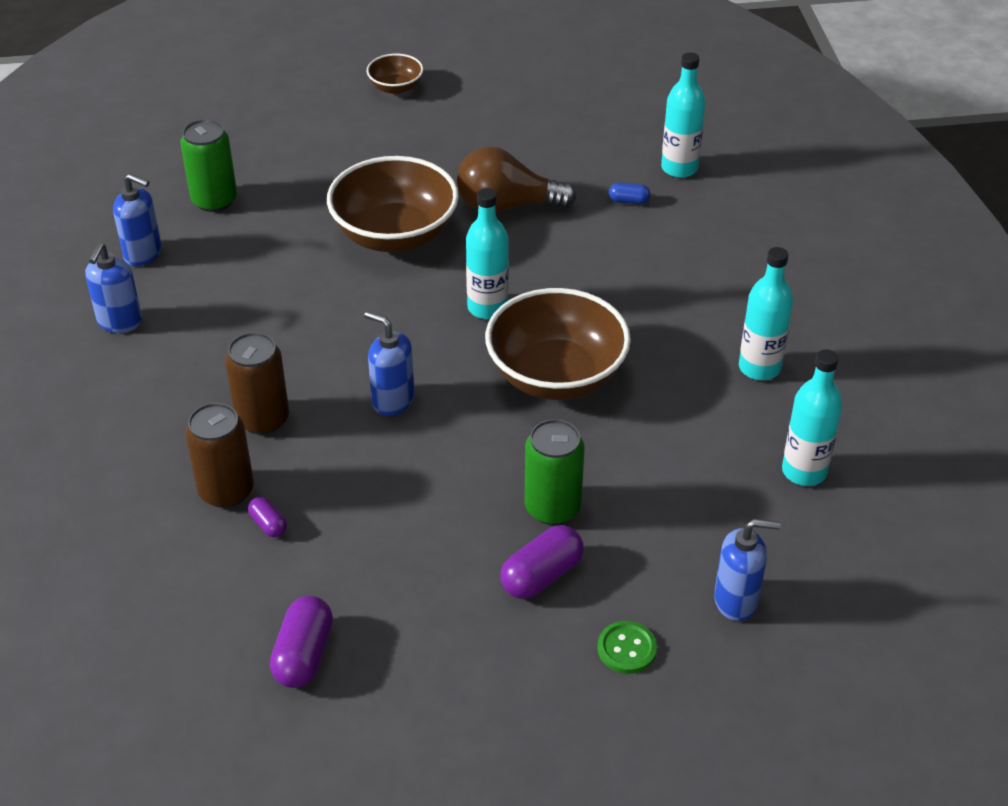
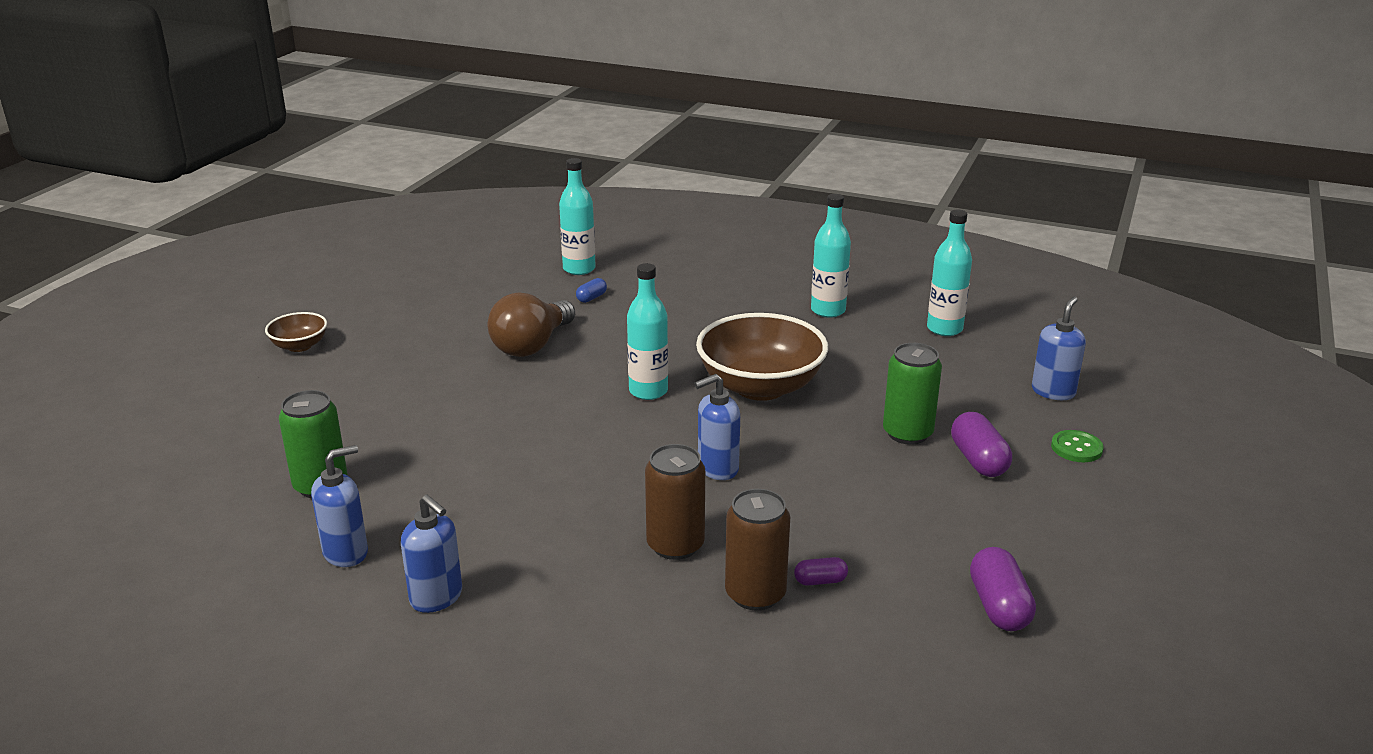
camera: 60 degrees left, 15 degrees down
(304, 655) = (999, 606): purple capsule -> purple capsule turned 45 degrees clockwise
(395, 235) = (502, 405): brown bowl -> none

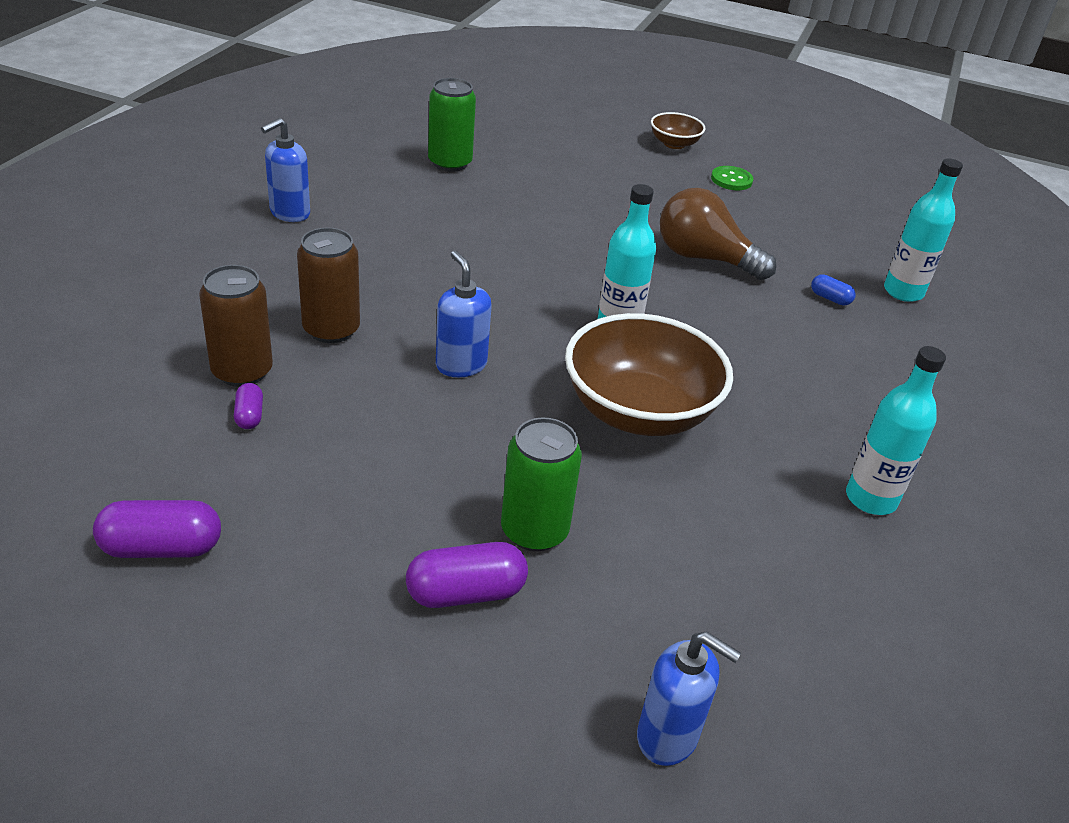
camera: 85 degrees right, 10 degrees up
(346, 553) = (357, 176): blue soap dispenser -> none
(944, 329) = (854, 630): turquoise bottle -> none
(1076, 448) = (494, 723): green button -> green button (731, 180)

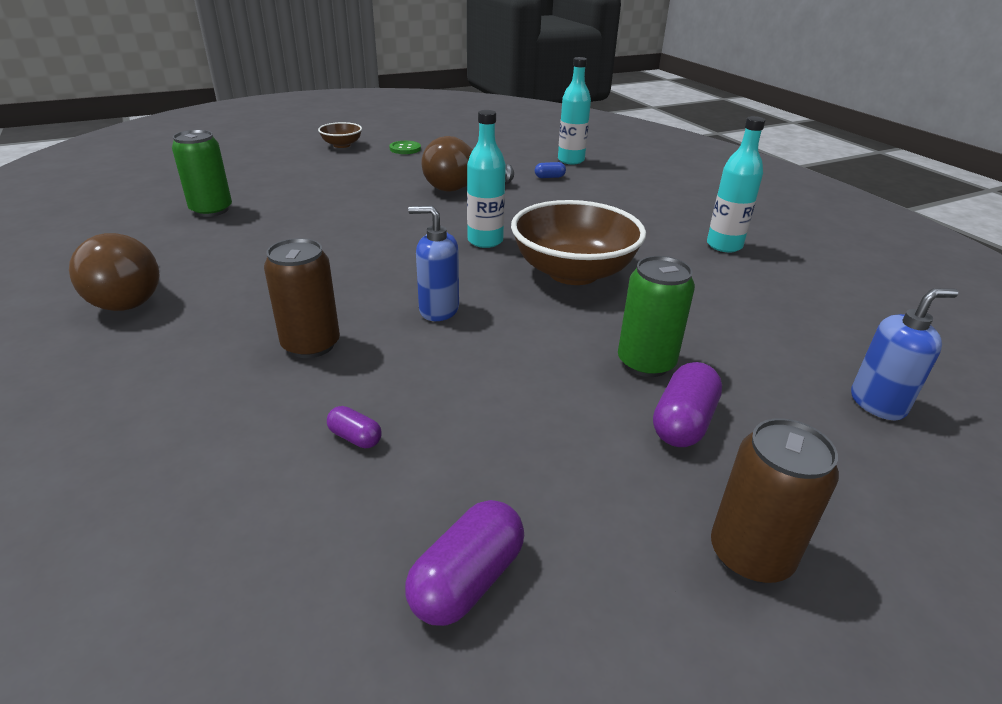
camera: 45 degrees left, 5 degrees down
(242, 371) = (291, 415): brown can -> brown can (750, 555)
(289, 213) = (130, 295): blue soap dispenser -> brown light bulb

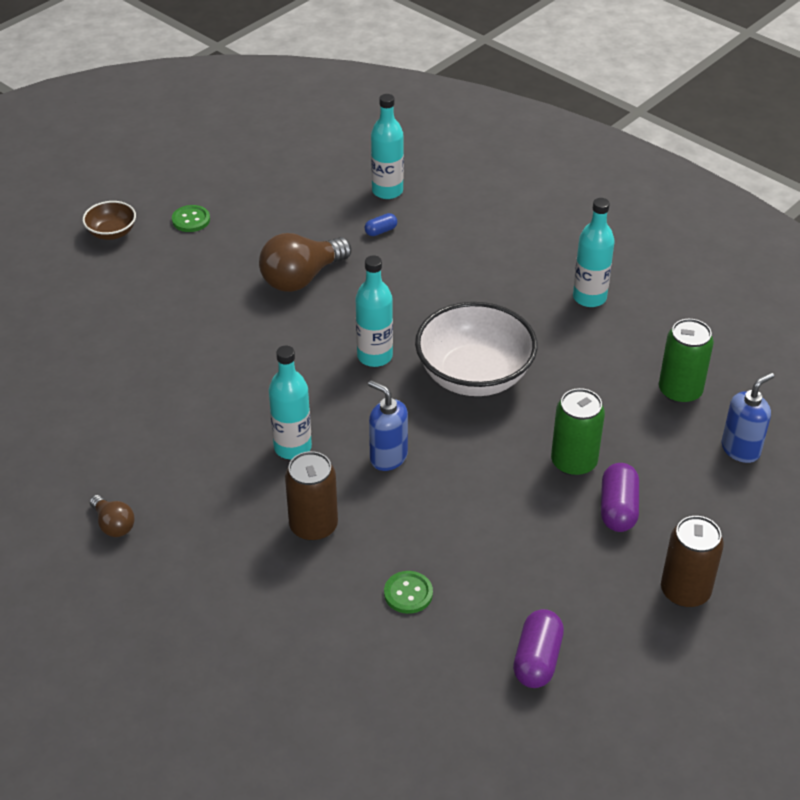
camera: 20 degrees left, 10 degrees up
(130, 295) = (113, 525): brown light bulb -> brown light bulb, size x0.52
(211, 210) = (72, 392): green can -> green can (680, 391)
(352, 282) = (292, 447): none -> turquoise bottle
(355, 437) = (408, 593): purple capsule -> green button
(438, 310) = (388, 457): blue soap dispenser -> blue soap dispenser turned 45 degrees clockwise
(573, 272) = (474, 376): brown bowl -> white bowl

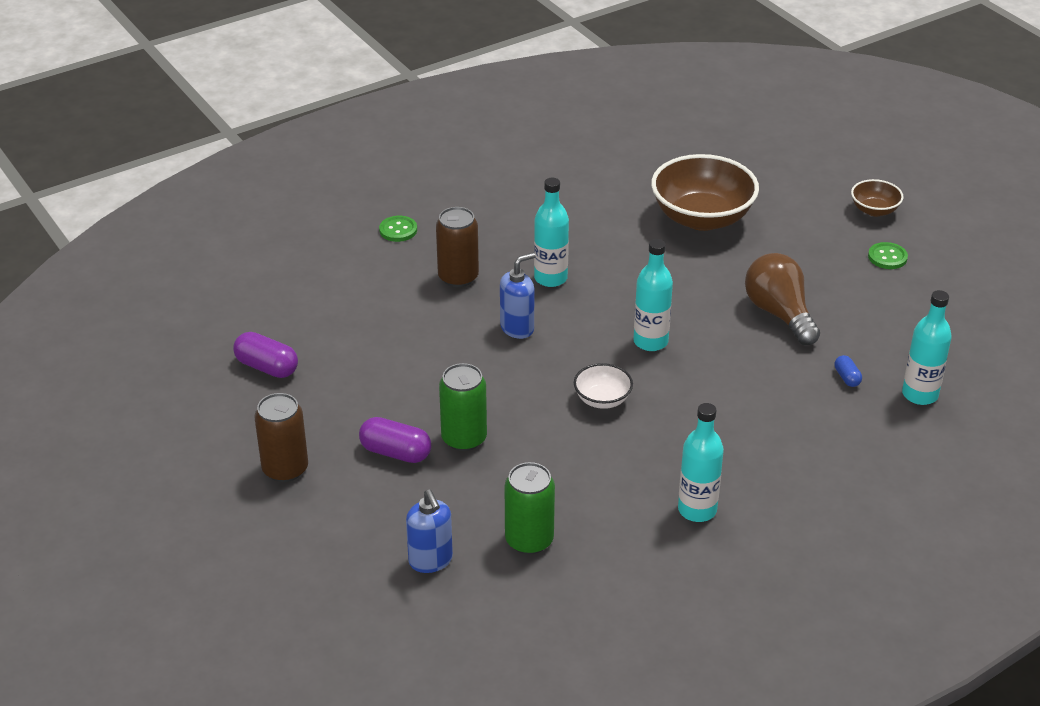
camera: 105 degrees right, 5 degrees down
(113, 525) = (504, 185): brown light bulb -> none
(150, 348) = (702, 218): none -> brown bowl
(408, 593) = (366, 314): green button -> green button (398, 230)
(474, 376) = (602, 399): white bowl -> white bowl, size x0.49

